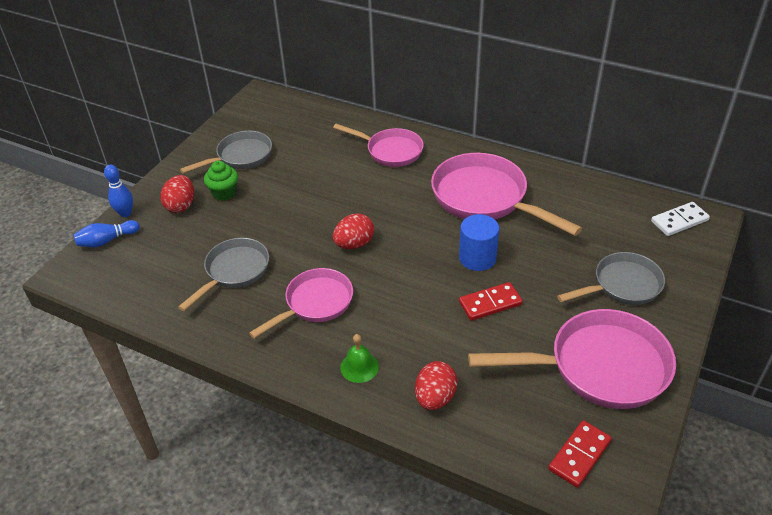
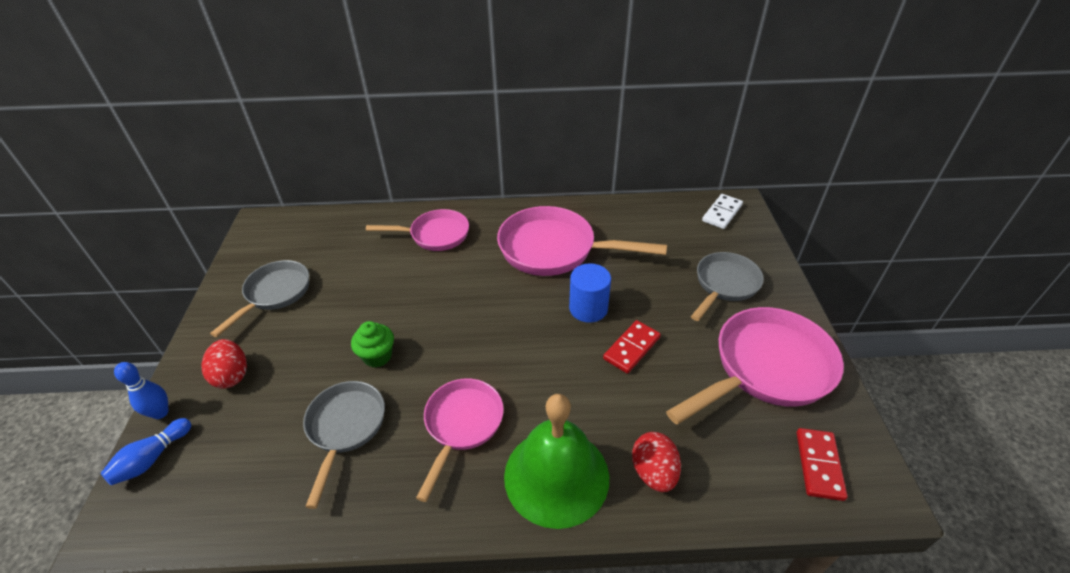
camera: 30 degrees left, 0 degrees up
(224, 193) = (278, 341): green cupcake -> green cupcake (377, 356)
(354, 244) = (461, 341): red egg -> none
(359, 367) = (556, 476): green bell -> green bell, size x2.33

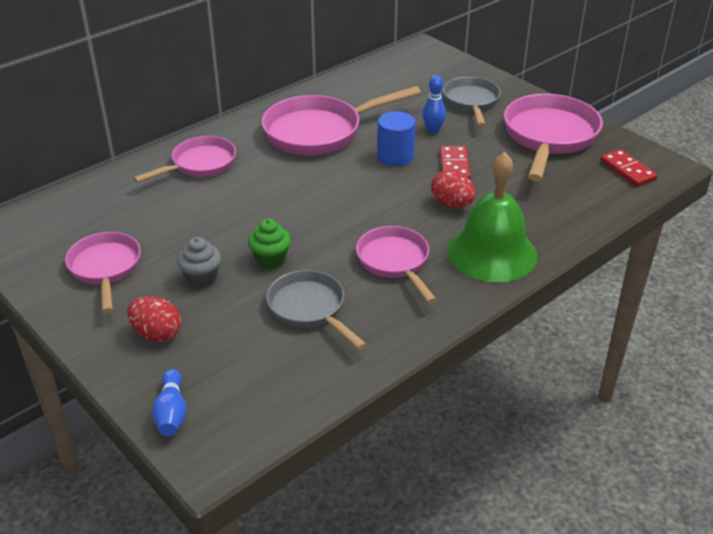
camera: 40 degrees left, 5 degrees down
(160, 413) = (129, 388): blue bowling pin -> blue bowling pin (433, 130)
(275, 294) = (105, 269): grey pan -> pink pan
(316, 342) = (202, 278): none -> grey cupcake
(653, 472) = (546, 220): red egg -> red egg (451, 204)
(722, 213) = (417, 58): white domino -> none

